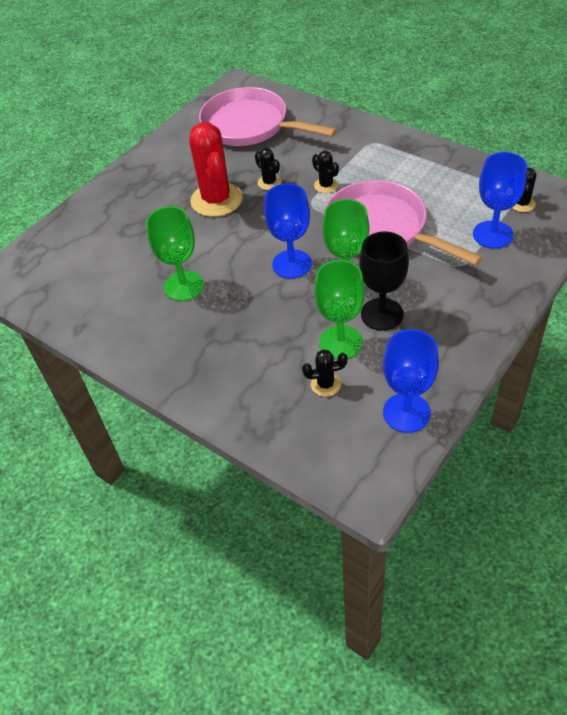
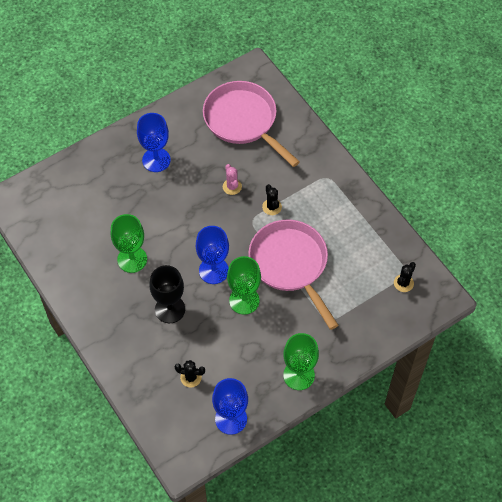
camera: 15 degrees right, 10 degrees up
(216, 200) = (186, 188): red cactus -> none
(269, 182) = (232, 187): black cactus -> pink cactus
(340, 342) = (215, 349): green goblet -> green goblet (299, 375)
(382, 314) = (254, 338): black goblet -> black goblet (170, 309)
(493, 234) = (366, 302): blue goblet -> blue goblet (156, 160)

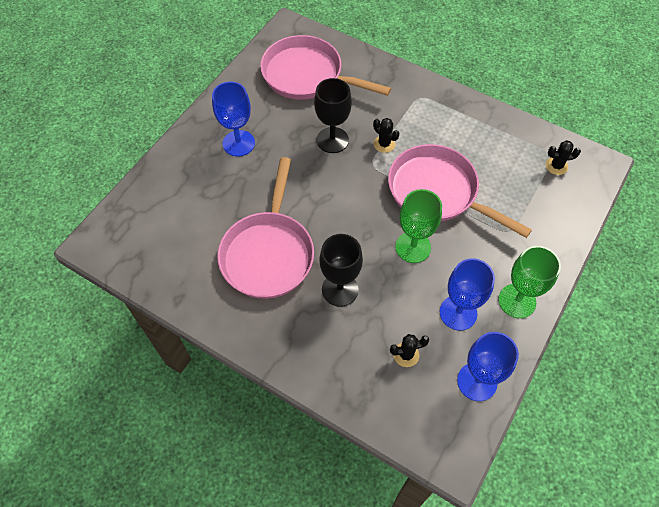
camera: 25 degrees left, 0 degrees up
(132, 259) = (268, 253): green goblet -> pink pan
(213, 270) = (363, 229): blue goblet -> blue goblet (458, 313)
(232, 187) = (332, 140): pink cactus -> black goblet
(403, 283) = (556, 166): black cactus -> black cactus turned 75 degrees clockwise

